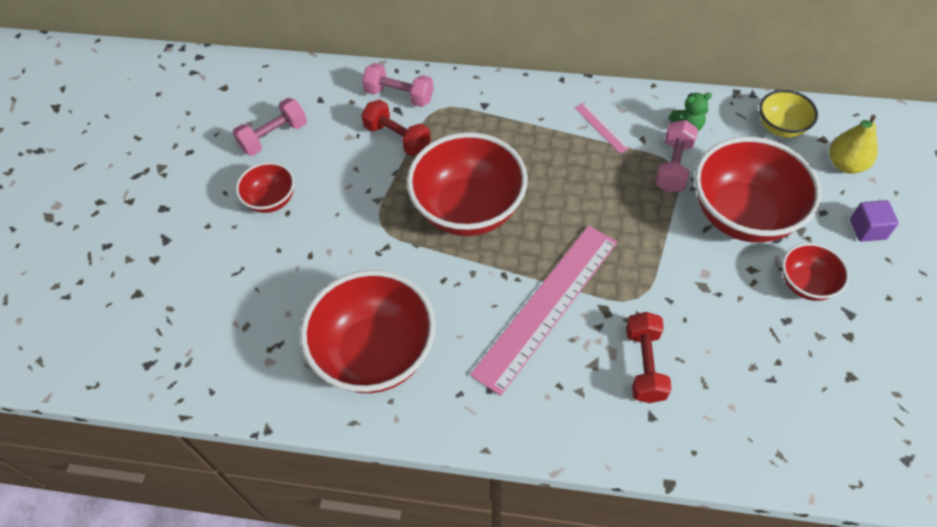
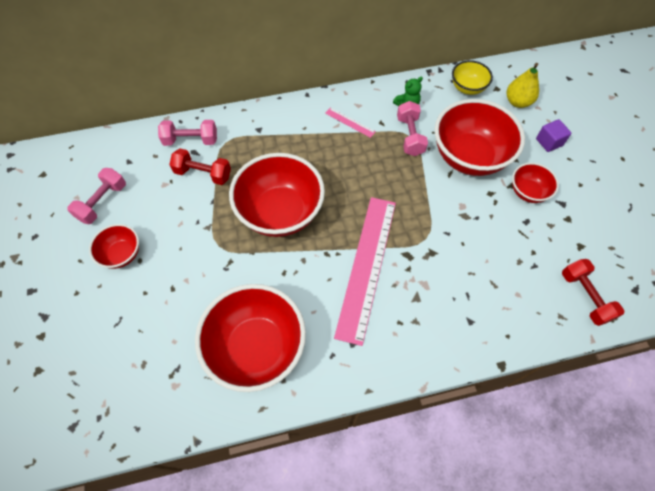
camera: 25 degrees left, 5 degrees up
(644, 365) = (450, 285): red dumbbell -> red dumbbell (585, 296)

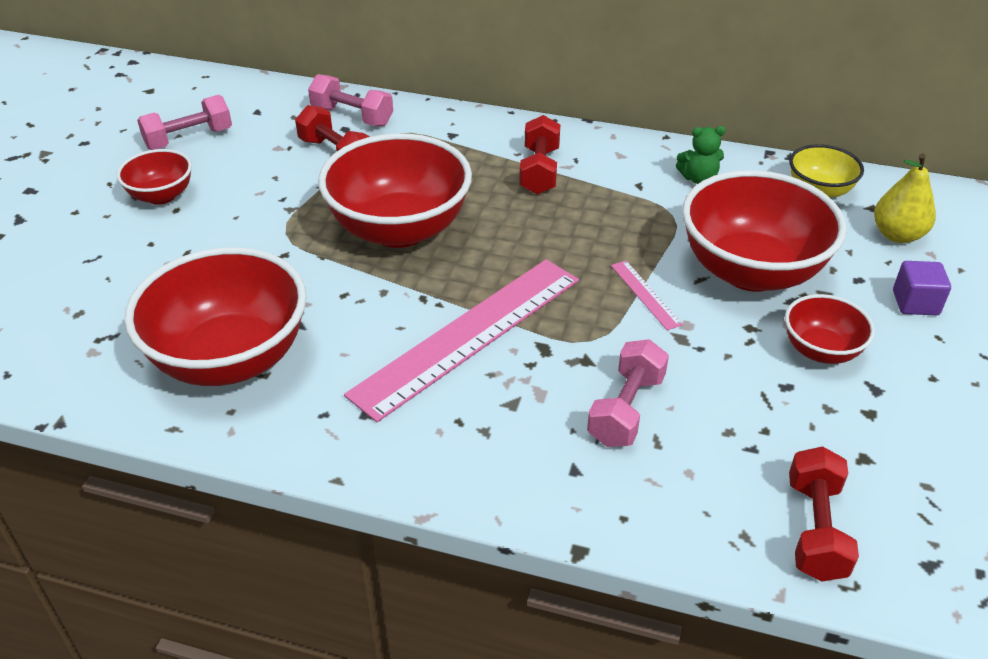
camera: 30 degrees right, 20 degrees down
(324, 135) = (539, 171): none -> red dumbbell
(350, 122) = (590, 169): pink ruler -> pink ruler (645, 294)
(410, 136) = (671, 214): pink dumbbell -> pink dumbbell (626, 409)

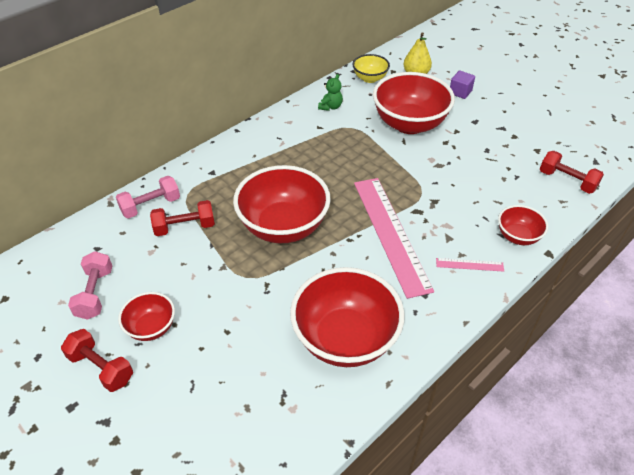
camera: 60 degrees left, 5 degrees up
(539, 171) = (277, 154): red dumbbell -> red dumbbell (101, 368)
(626, 409) = (474, 202): pink dumbbell -> none
(645, 294) = (402, 162): pink ruler -> pink ruler (469, 265)
(820, 350) = (472, 130): red bowl -> red bowl (517, 236)

